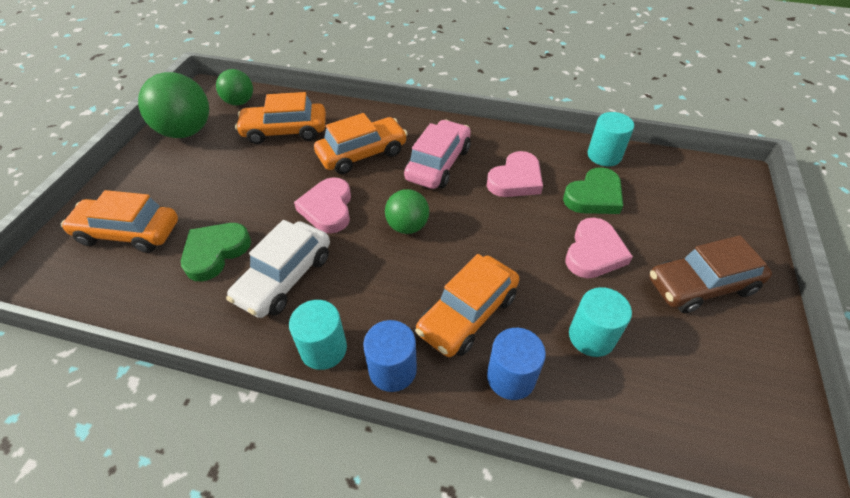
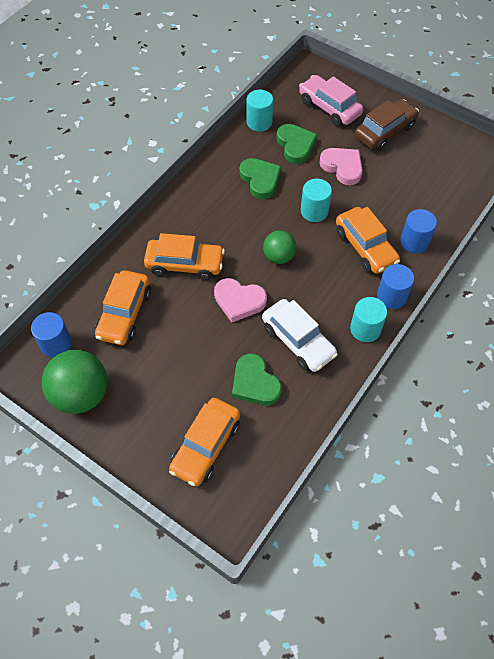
camera: 70 degrees left, 10 degrees up
(239, 102) = (56, 344): green ball -> blue cylinder
(362, 154) = (185, 264): orange car -> orange car turned 105 degrees clockwise
(438, 164) = (221, 219): pink car -> pink car (329, 108)
(515, 179) = (260, 180): pink heart -> green heart
(591, 337) = (401, 195): turquoise cylinder -> turquoise cylinder (314, 211)
(701, 285) = (385, 131): brown car -> brown car turned 135 degrees counterclockwise

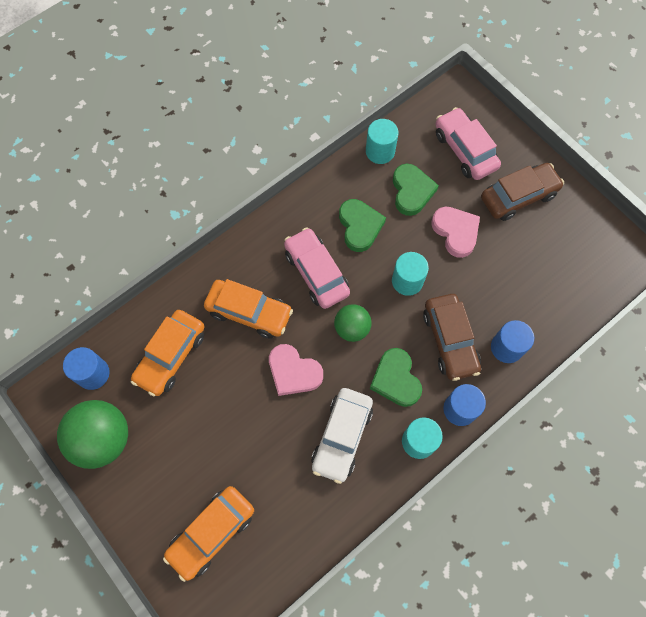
camera: 15 degrees right, 10 degrees up
(234, 222) = (316, 273): none -> pink car
(255, 383) = (282, 474): green heart -> green heart (396, 379)
(298, 341) = (342, 437): white car -> white car turned 45 degrees clockwise
(365, 247) = (450, 340): orange car -> brown car

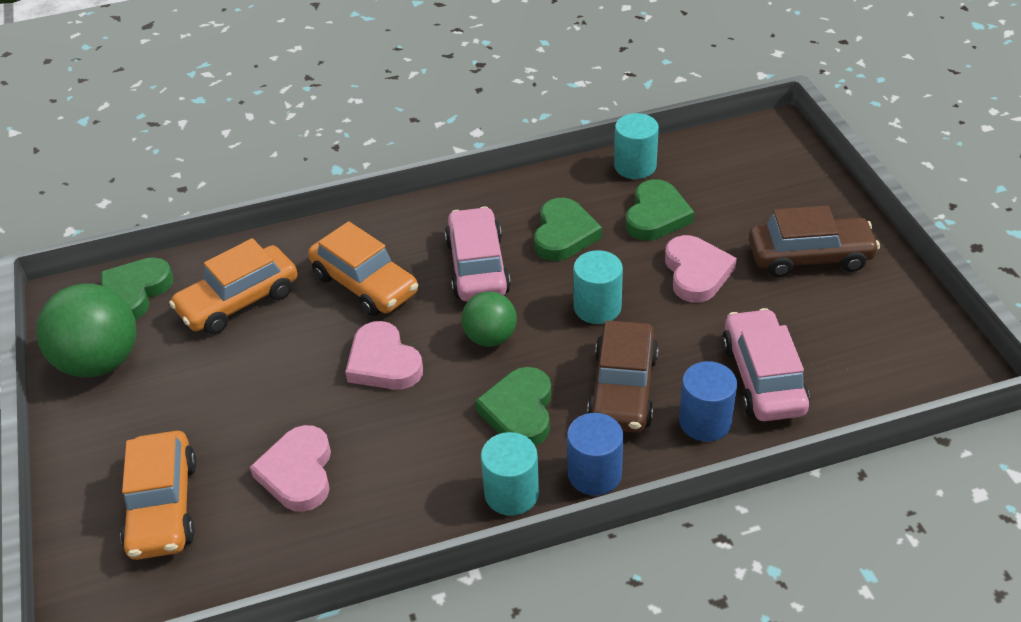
camera: 25 degrees right, 25 degrees down
(93, 373) = (135, 293): blue cylinder -> green heart
(211, 533) = (163, 507): orange car -> orange car turned 75 degrees counterclockwise
(283, 475) = (298, 473): none -> pink heart
(342, 437) = (405, 454): white car -> none
(464, 150) = (755, 191): pink car -> pink car (762, 377)

